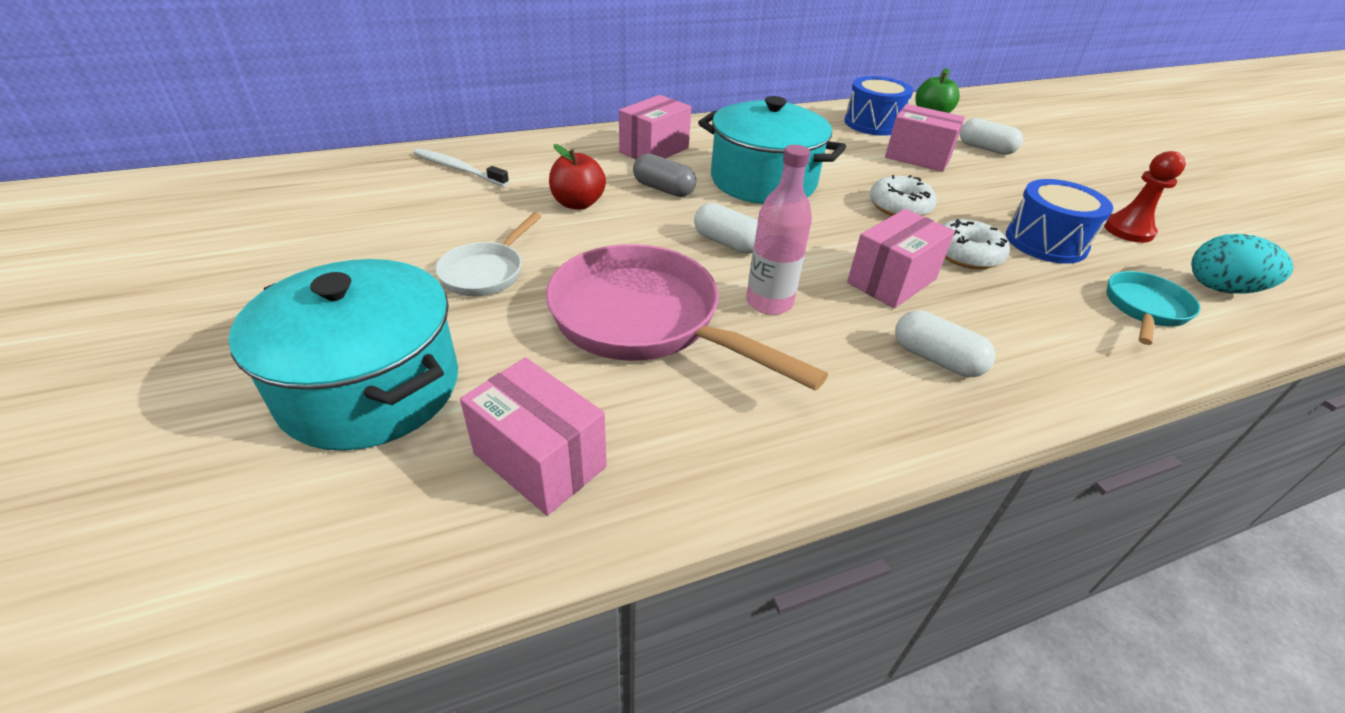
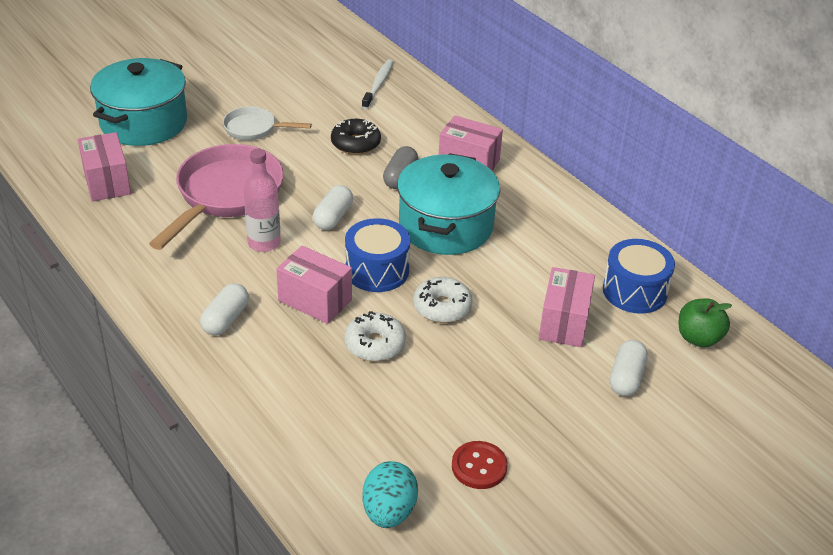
camera: 75 degrees right, 0 degrees up
(539, 460) = (107, 182): pink box -> pink box turned 45 degrees counterclockwise
(578, 204) = (355, 143): red apple -> black donut
(1046, 242) = (422, 399): blue drum -> blue drum (377, 270)
(1128, 230) = (479, 466): red pawn -> red button
(1144, 309) = (331, 446): turquoise pan -> none

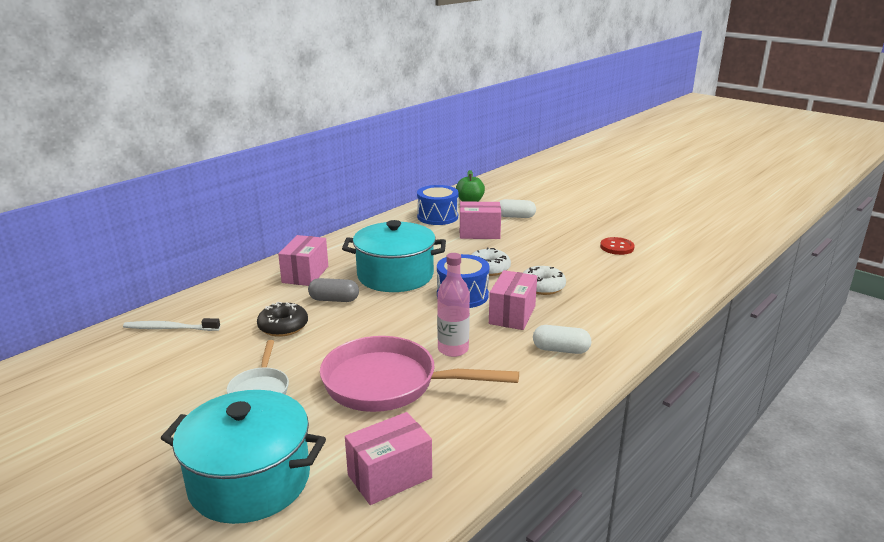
camera: 100 degrees left, 15 degrees down
(333, 217) = (402, 322): white capsule -> none
(389, 511) = (674, 267): turquoise egg -> none

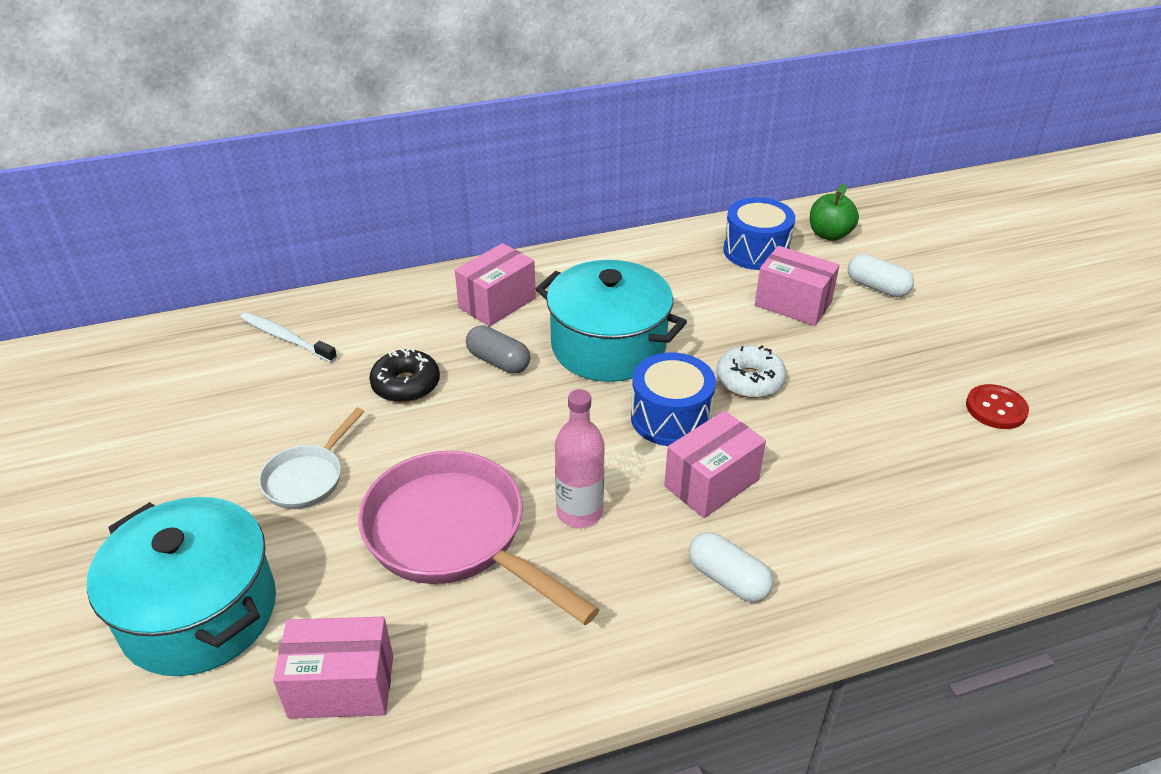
camera: 30 degrees right, 15 degrees up
(542, 287) = (802, 446): white donut -> none

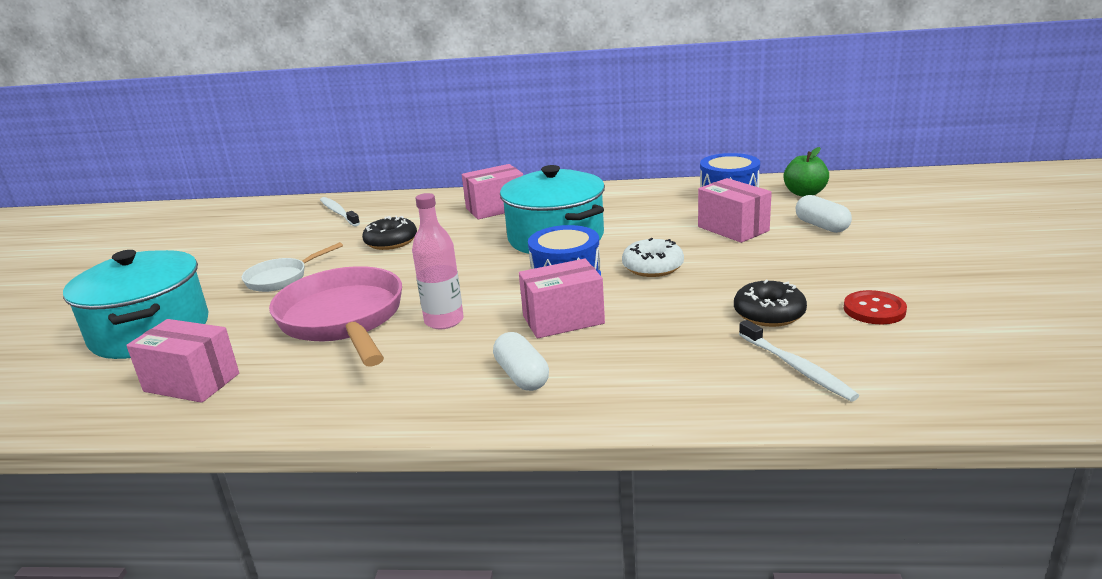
camera: 25 degrees right, 15 degrees down
(498, 361) = (466, 237): grey capsule -> none
(907, 433) = (769, 314): none -> black donut
(977, 505) = (797, 367): none -> white toothbrush

